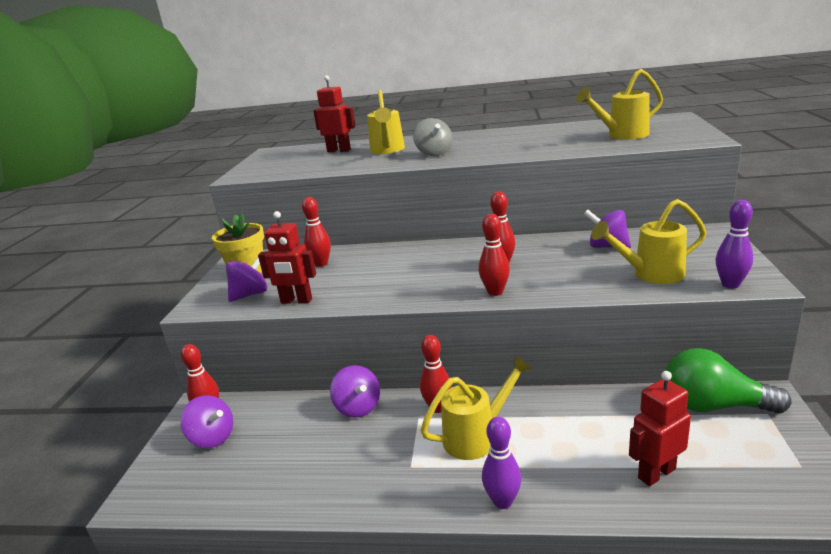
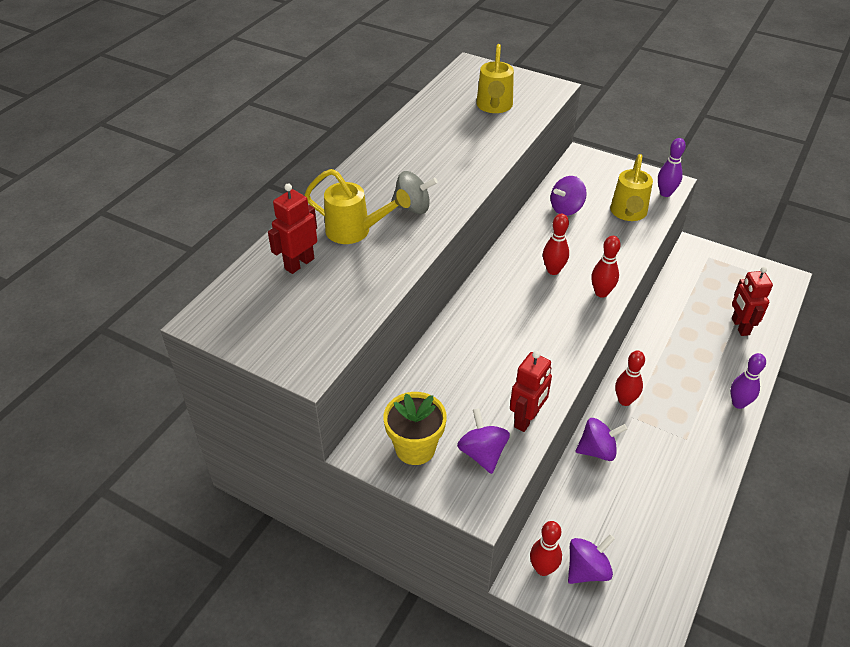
camera: 70 degrees left, 20 degrees up
(321, 264) = (448, 382): red bowling pin -> none
(477, 436) = (669, 391): yellow watering can -> none
(714, 406) = (692, 272): green light bulb -> none

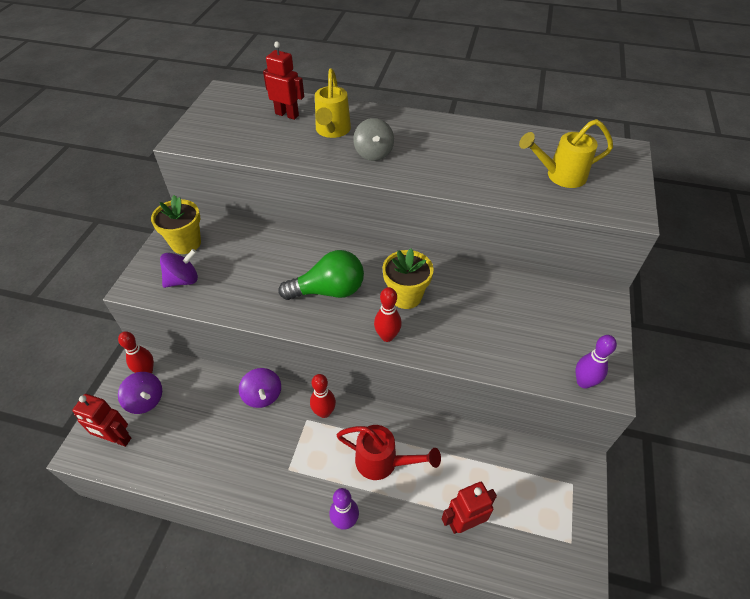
camera: 75 degrees right, 5 degrees up
(527, 419) = (219, 301): red robot -> red robot (117, 438)
(532, 324) = (328, 291): none -> green light bulb
(553, 270) = (405, 296): red bowling pin -> yellow flower pot
(566, 209) = (505, 295): purple spinning top -> none
(628, 214) = (524, 348): yellow watering can -> none
(683, 366) = (383, 462): none -> red watering can

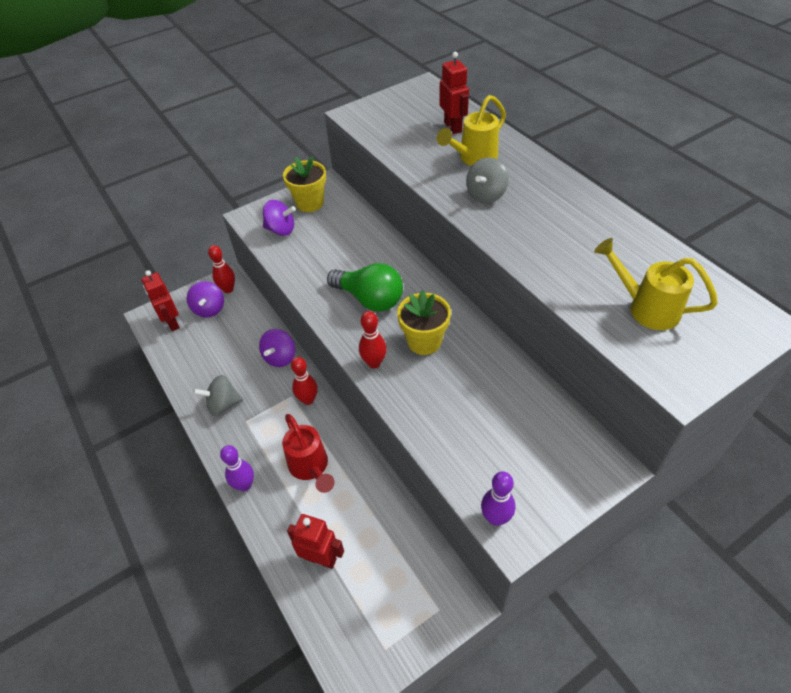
camera: 45 degrees right, 0 degrees up
(252, 472) = (223, 404): none -> grey spinning top

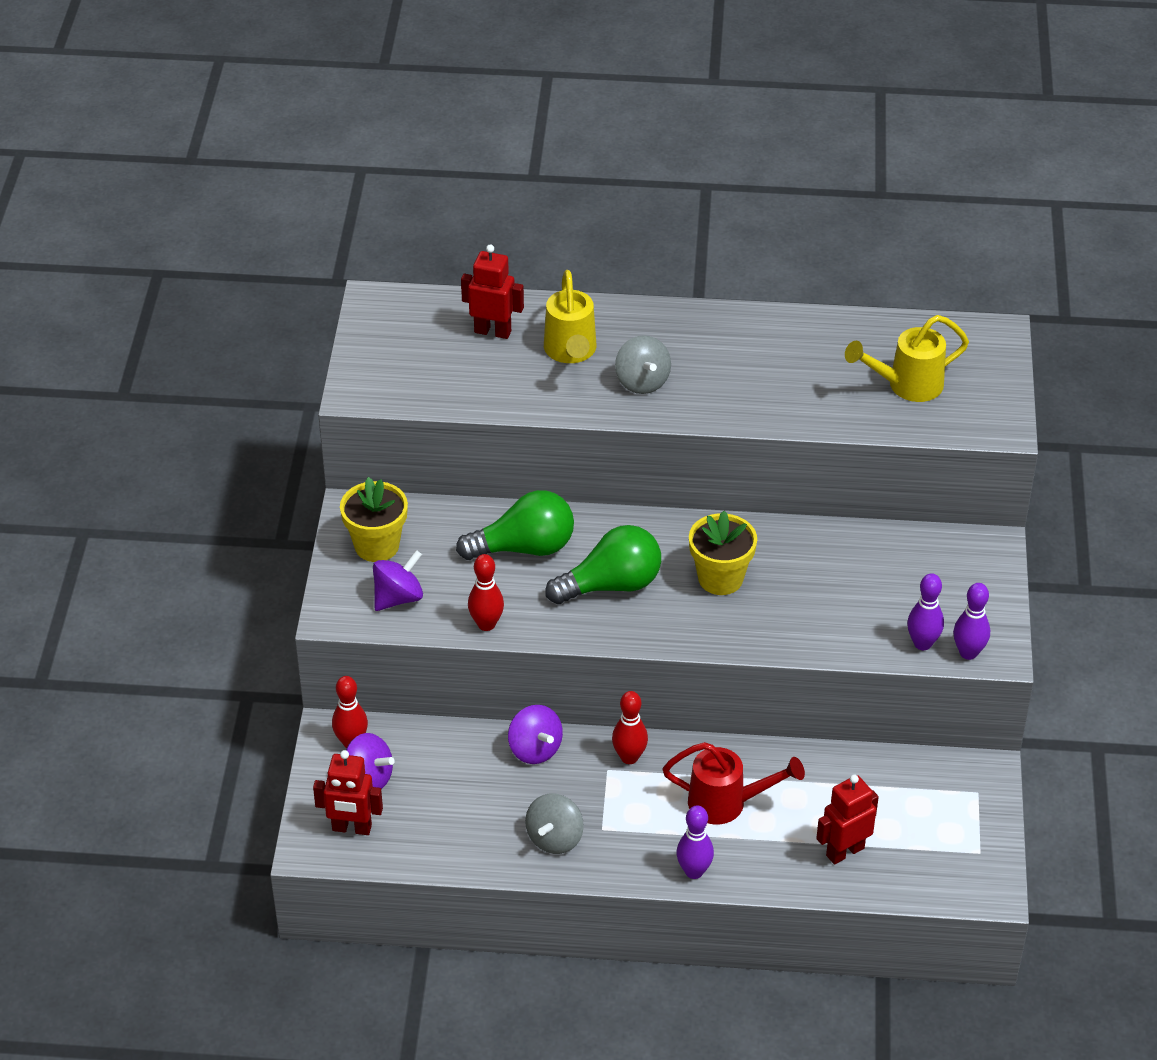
camera: 55 degrees left, 5 degrees down
(362, 251) = (524, 548): none -> green light bulb
(374, 363) = (708, 633): red bowling pin -> red bowling pin (486, 624)
(476, 483) = (922, 643): none -> purple bowling pin

